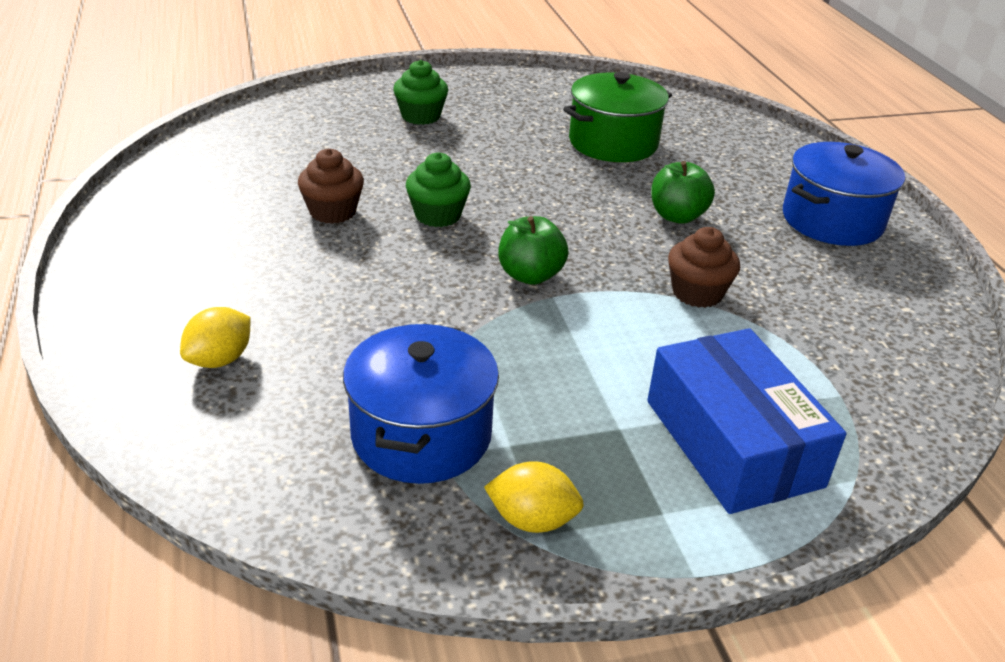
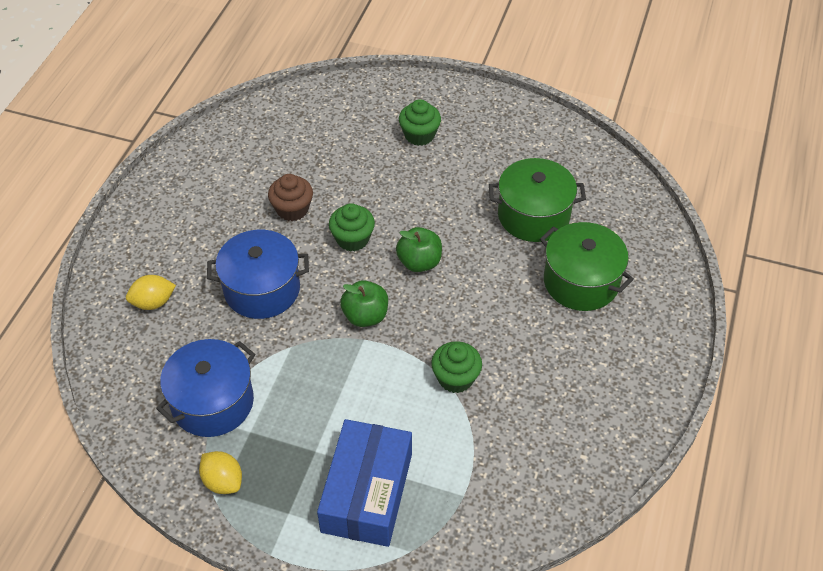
camera: 35 degrees right, 15 degrees up
(677, 216) = (509, 307): green apple -> green apple (419, 262)
(697, 293) = (455, 378): brown cupcake -> green cupcake
(721, 176) = (581, 282): none -> green pot
(832, 220) = (619, 359): blue pot -> blue pot (262, 289)

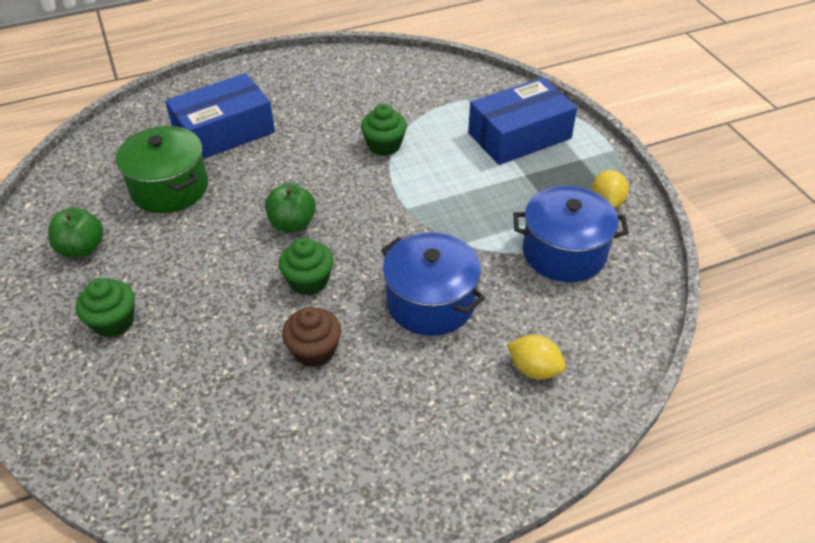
camera: 130 degrees left, 5 degrees down
(365, 316) = (383, 221): green apple -> green apple (82, 248)
(581, 282) = (224, 132): green pot -> blue box

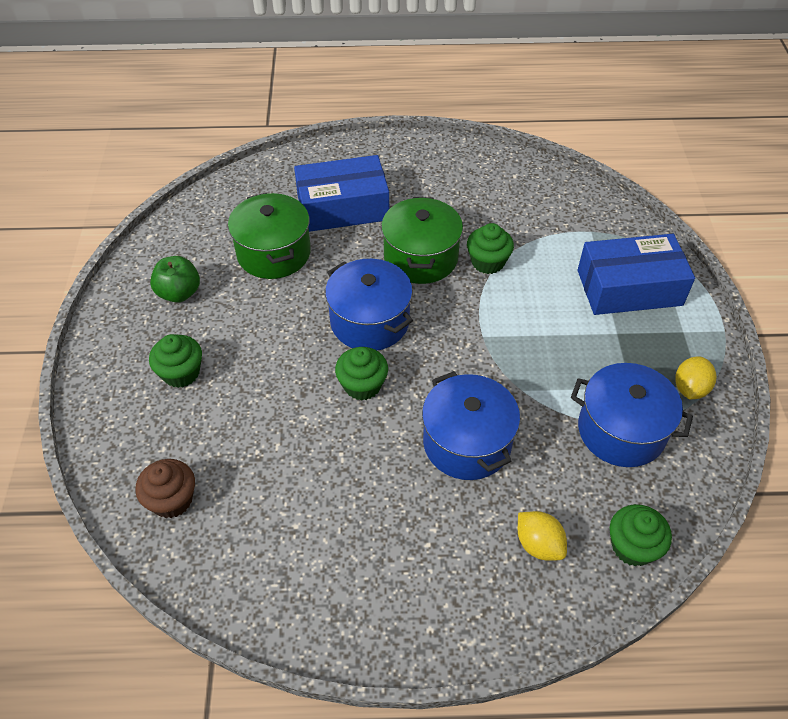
camera: 20 degrees right, 5 degrees up
(292, 223) = (369, 321): green apple -> blue pot
(314, 351) = (341, 457): brown cupcake -> brown cupcake (172, 500)
(319, 157) = (420, 258): none -> green pot
(616, 344) = (632, 546): none -> green cupcake

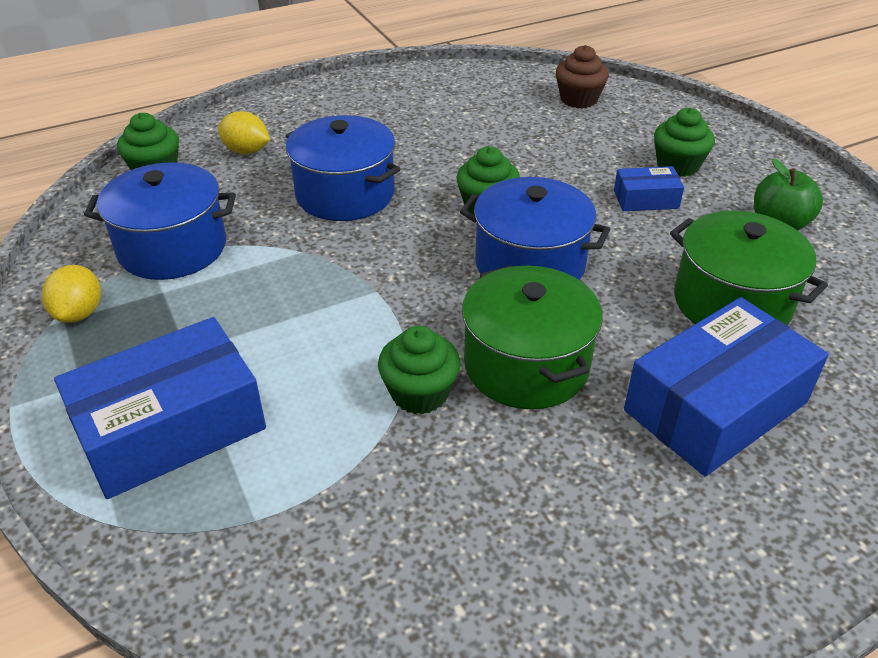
camera: 155 degrees right, 10 degrees down
(241, 348) = (646, 199): none -> blue box

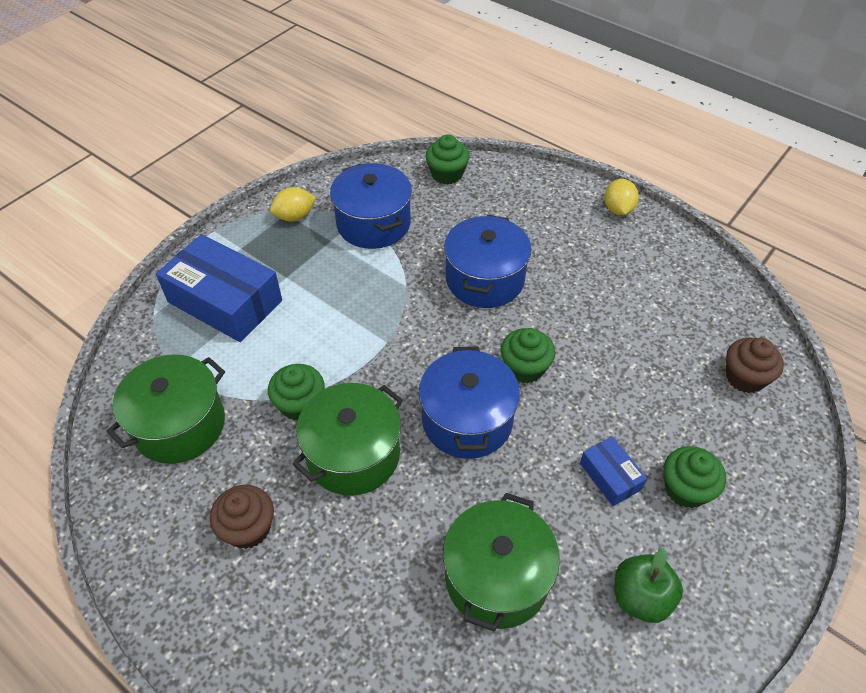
camera: 65 degrees right, 10 degrees up
(246, 151) = (500, 205): yellow lemon -> yellow lemon (618, 209)
(370, 537) = (179, 425): none -> green pot
(589, 495) = (248, 528): none -> brown cupcake
(715, 406) = (364, 589): blue box -> none

